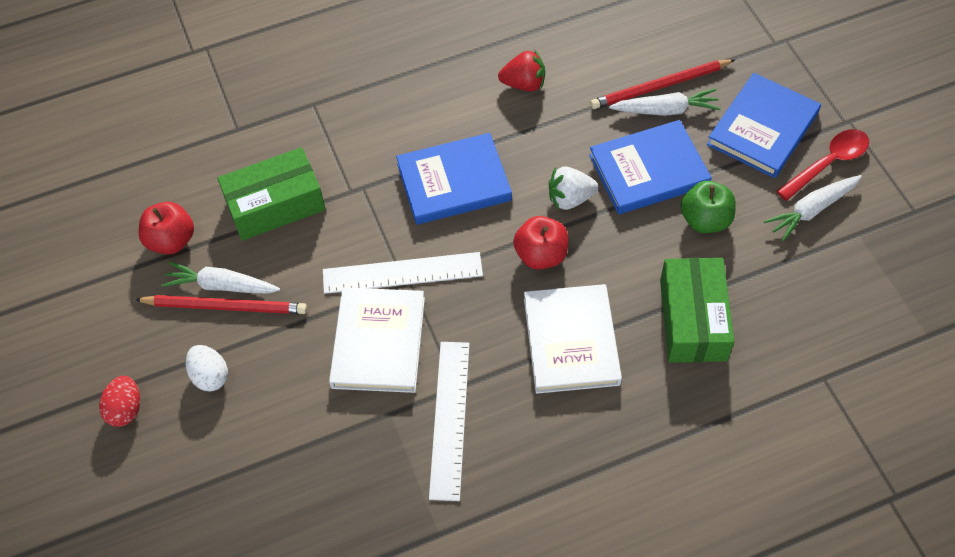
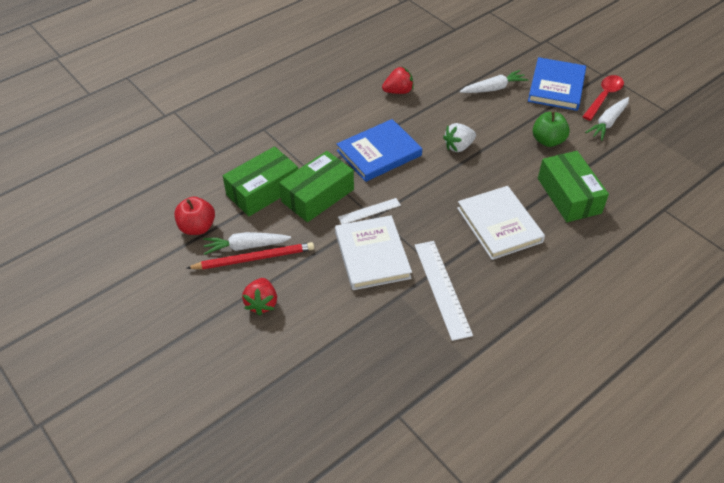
camera: 20 degrees left, 10 degrees down
(125, 409) = (207, 339): red egg -> none
(210, 376) = (261, 303): white egg -> red strawberry
(343, 231) = (317, 195): none -> green box
(402, 273) = (369, 211): white ruler -> white ruler, size x0.57
(541, 255) = (455, 181): red apple -> none
(648, 170) = (499, 122): blue book -> none
(659, 86) = (483, 77): red pencil -> none

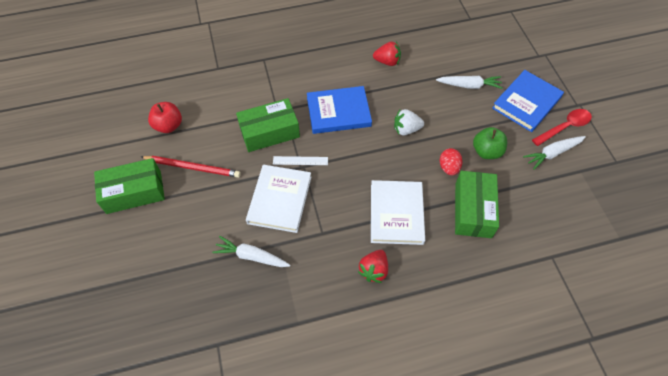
camera: 25 degrees right, 10 degrees up
(245, 246) = (192, 155): white carrot -> white carrot (251, 256)
(261, 303) = (176, 207): red strawberry -> red strawberry (374, 270)
(263, 190) = (232, 112): green box -> green box (134, 192)
(442, 288) = (316, 251): white ruler -> none
(522, 167) = (449, 168): none -> red egg

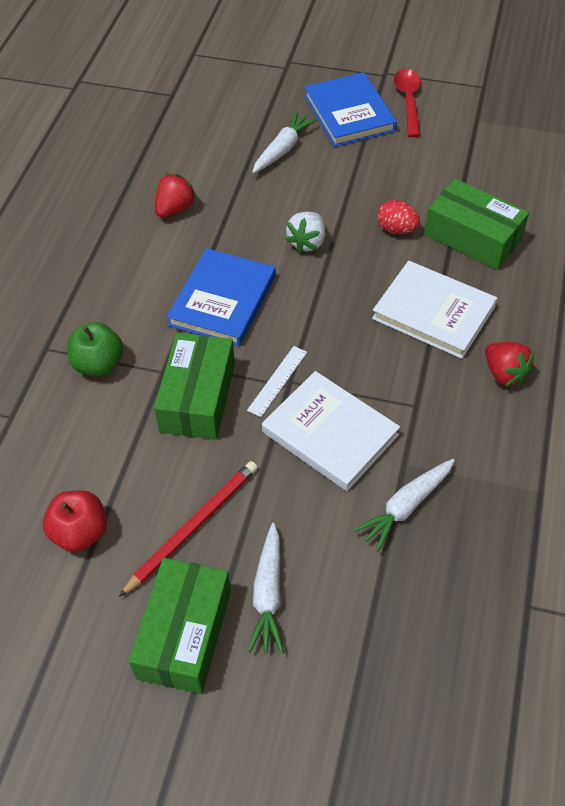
camera: 60 degrees left, 5 degrees down
(486, 151) = (396, 183): green apple -> green apple (98, 364)
(552, 153) = (438, 130): white carrot -> white carrot (268, 594)

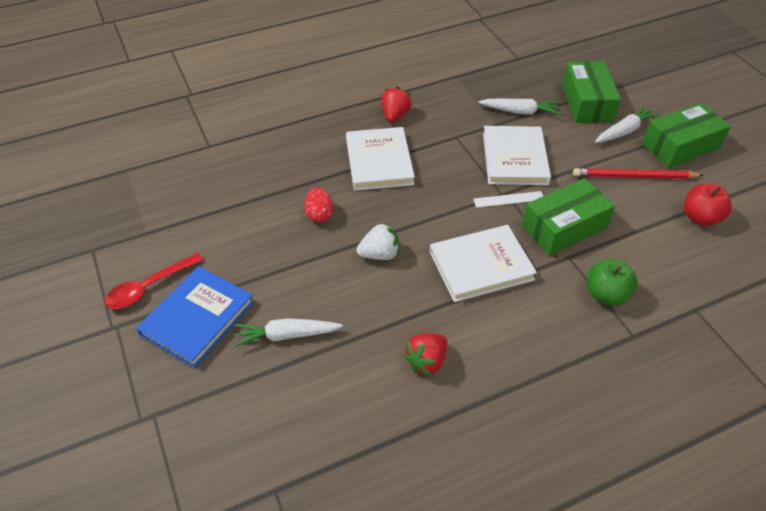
camera: 130 degrees left, 5 degrees down
(175, 209) = (426, 361): red strawberry -> red strawberry turned 45 degrees counterclockwise
(222, 300) = (481, 266): blue book -> white book
(473, 237) = (291, 175): green box -> green box (587, 103)

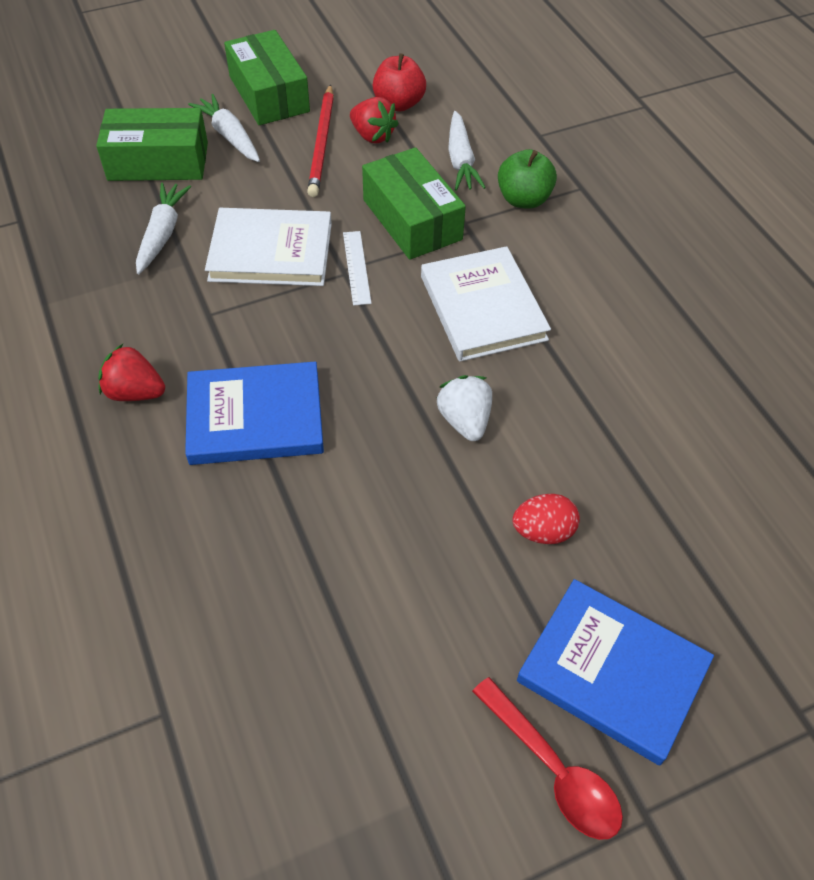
camera: 90 degrees left, 5 degrees up
(286, 335) = (628, 538): white carrot -> white carrot (461, 160)
(319, 215) = (378, 502): red egg -> red egg (543, 531)
(379, 162) = (255, 417): white book -> blue book
(426, 361) = (647, 374): red strawberry -> red strawberry (372, 136)

